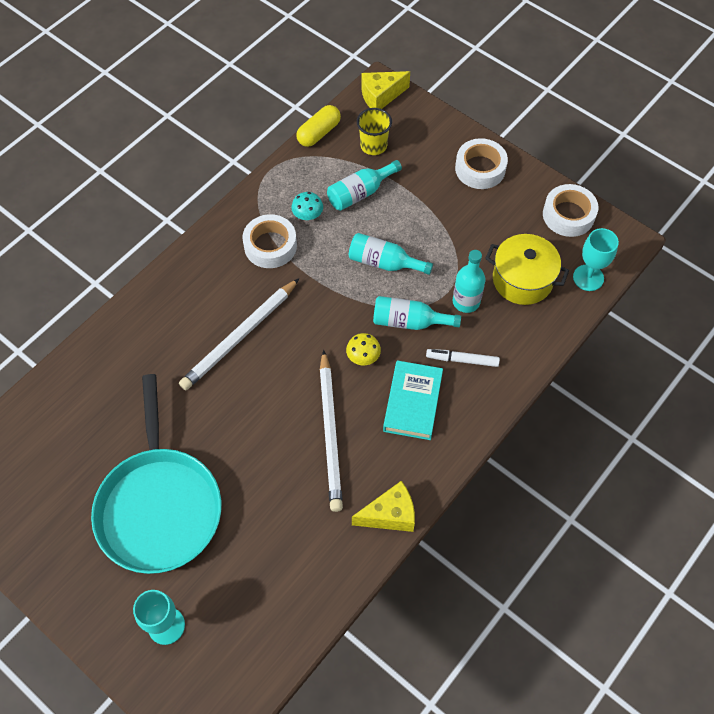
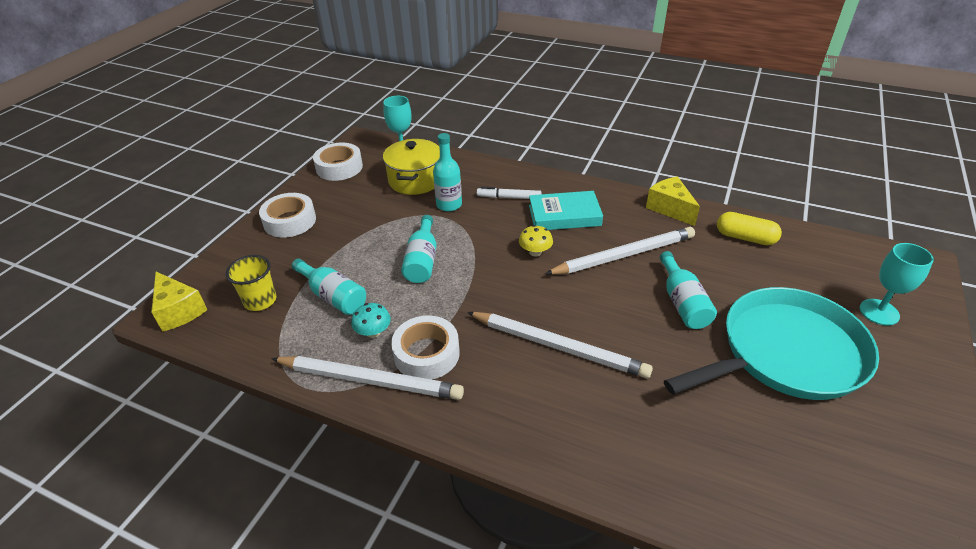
camera: 105 degrees left, 20 degrees down
(259, 207) = (369, 380): none -> white pencil
(319, 133) = (239, 354): yellow capsule -> yellow capsule (745, 238)
(409, 321) = (484, 232): turquoise bottle -> turquoise bottle (682, 302)
(462, 360) = (509, 197): white marker -> white marker turned 105 degrees clockwise

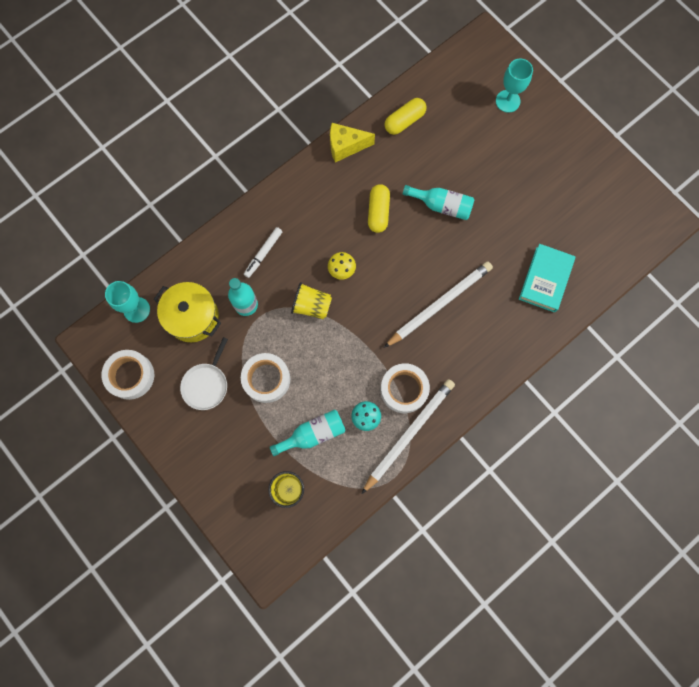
camera: 65 degrees left, 35 degrees up
(179, 311) = (269, 554): yellow cheese -> none
(290, 221) = (194, 442): white tape -> white tape (266, 379)
(353, 209) = (206, 384): none -> white pan
(422, 260) = (306, 354): turquoise bottle -> none
(478, 245) = (312, 306): none -> yellow cup
(564, 215) = (310, 225): turquoise book -> turquoise book (545, 279)
(623, 255) = (378, 212): white pencil -> yellow capsule
(786, 353) = (510, 178): turquoise pan -> none

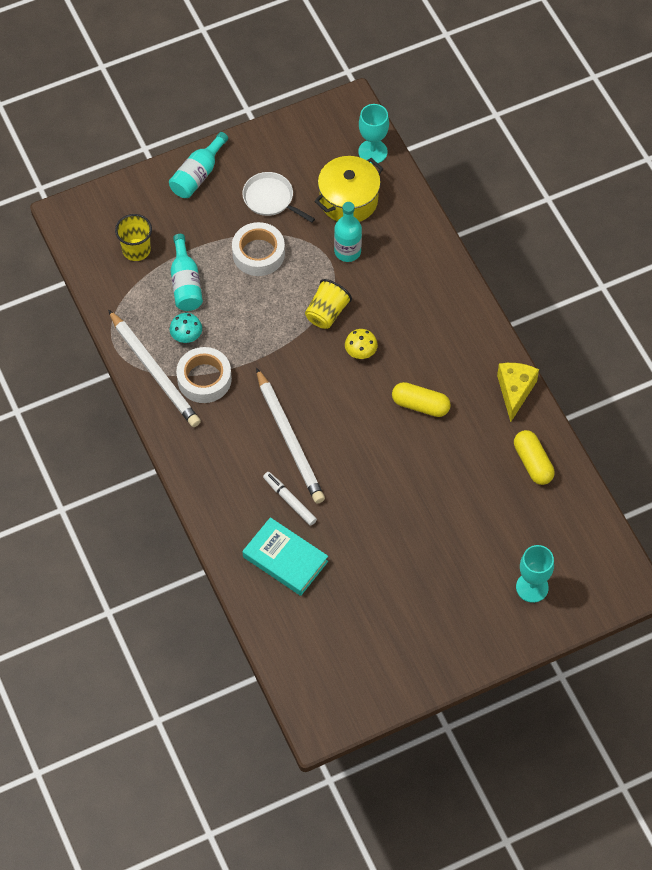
camera: 105 degrees right, 15 degrees down
(130, 376) = (302, 135): white tape -> none
(263, 254) = (402, 280): white marker -> white marker (289, 500)
(441, 206) = (410, 473): turquoise bottle -> turquoise bottle (198, 174)

